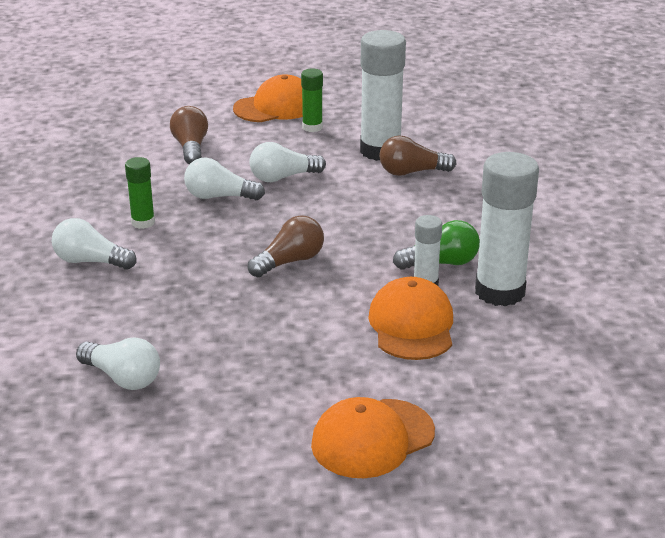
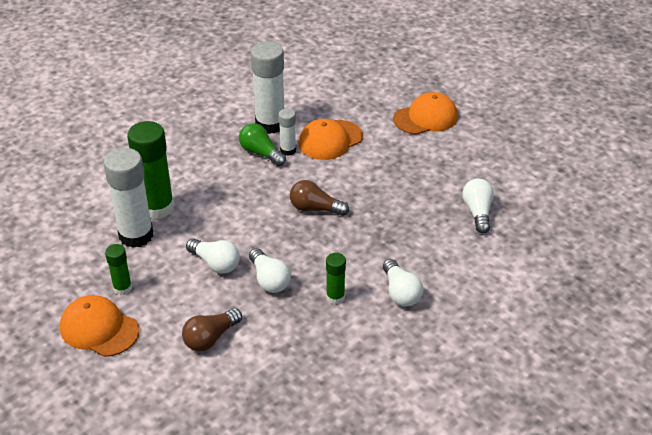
camera: 125 degrees left, 10 degrees up
(372, 439) = (426, 117): orange cap -> orange cap turned 45 degrees counterclockwise
(412, 172) = (157, 208): brown light bulb -> green glue stick

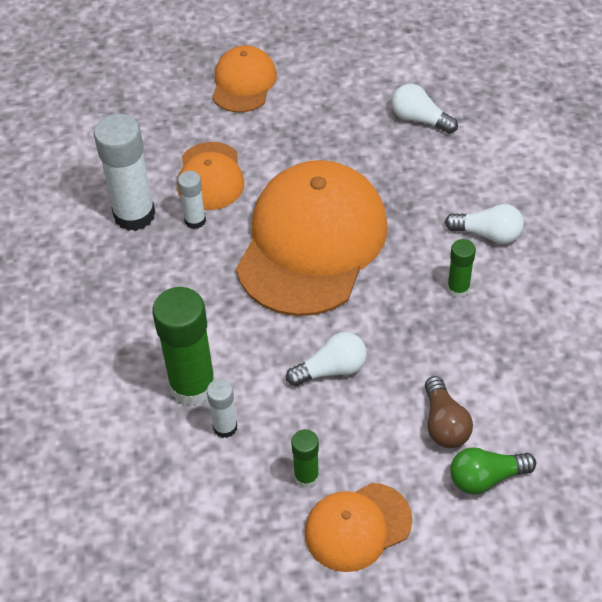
camera: 55 degrees left, 10 degrees up
(136, 235) = (225, 427): white glue stick -> white glue stick, size x0.51
(261, 153) = (179, 247): green light bulb -> green light bulb (486, 478)
(269, 280) = (392, 333): white light bulb -> none
(315, 208) = (312, 242): brown light bulb -> orange cap

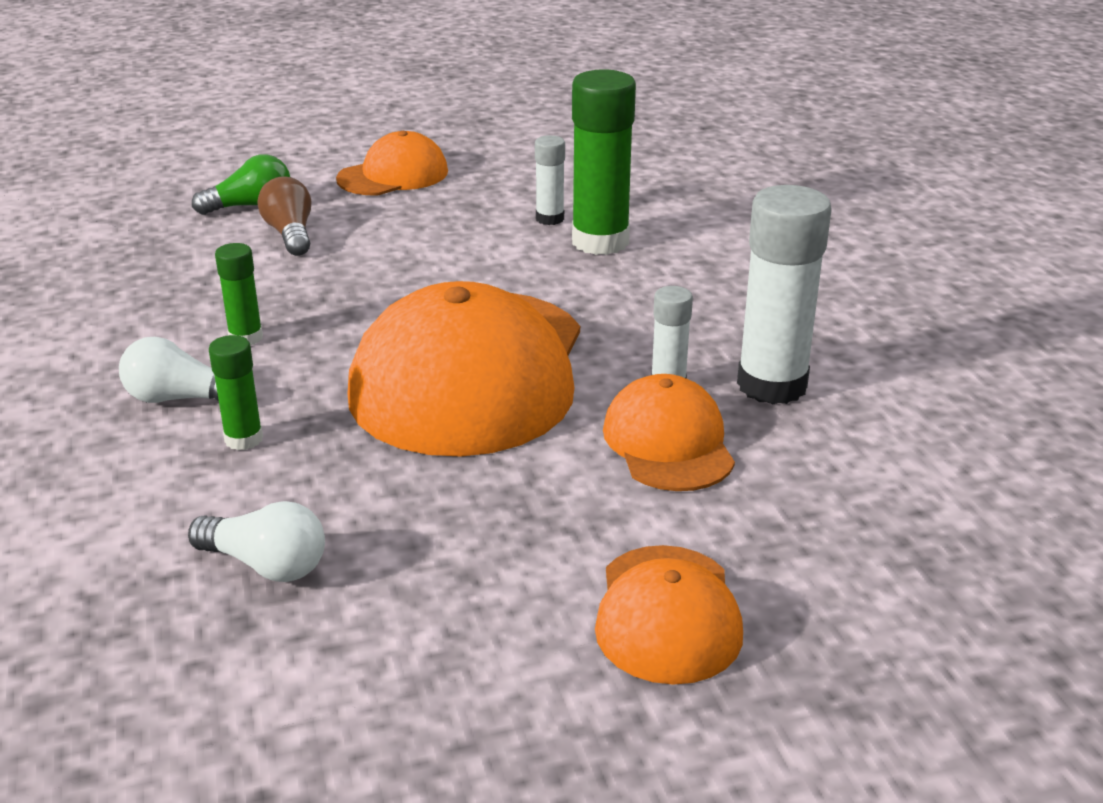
camera: 170 degrees right, 20 degrees down
(306, 477) = (450, 196): green glue stick -> green glue stick (244, 439)
(331, 370) = (428, 262): white light bulb -> none

